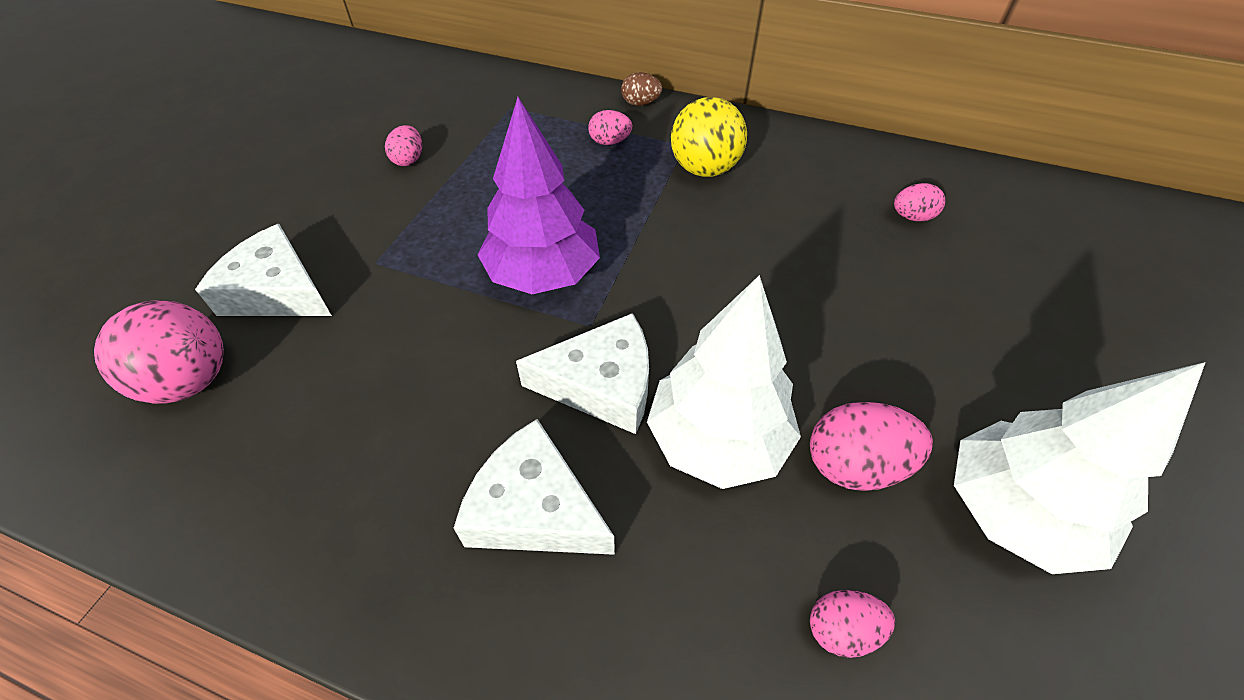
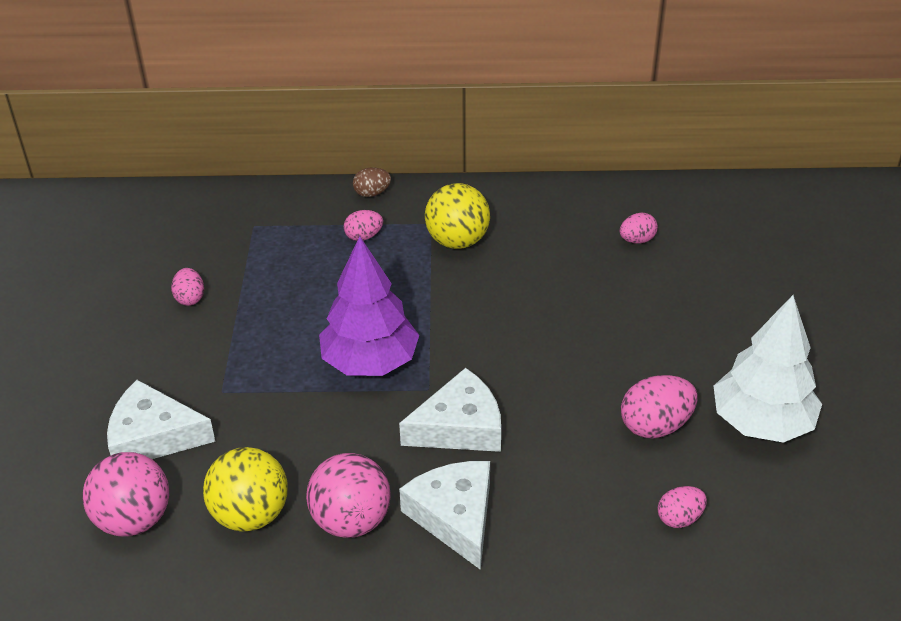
camera: 20 degrees left, 10 degrees down
(308, 418) = (251, 515): none -> yellow ball
(410, 468) = (351, 521): none -> pink ball
(534, 508) = (455, 516): white cheese -> white cheese turned 60 degrees clockwise
(717, 440) = (559, 438): white tree -> none

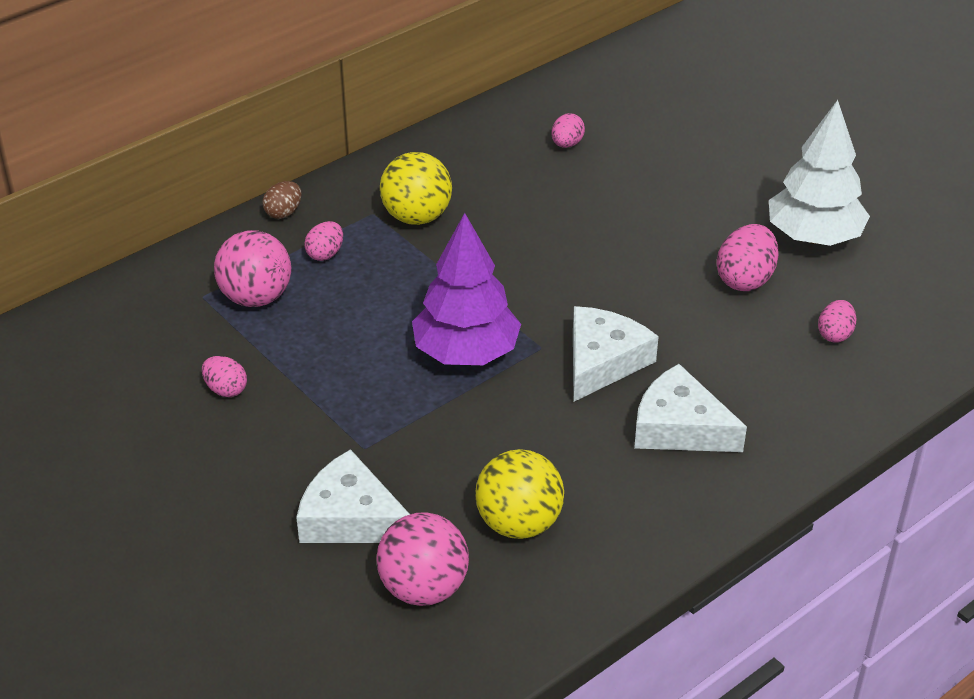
camera: 40 degrees left, 0 degrees up
(153, 436) = (350, 517): white cheese -> white cheese turned 60 degrees clockwise
(351, 521) = (605, 478): pink ball -> pink ball (256, 297)

